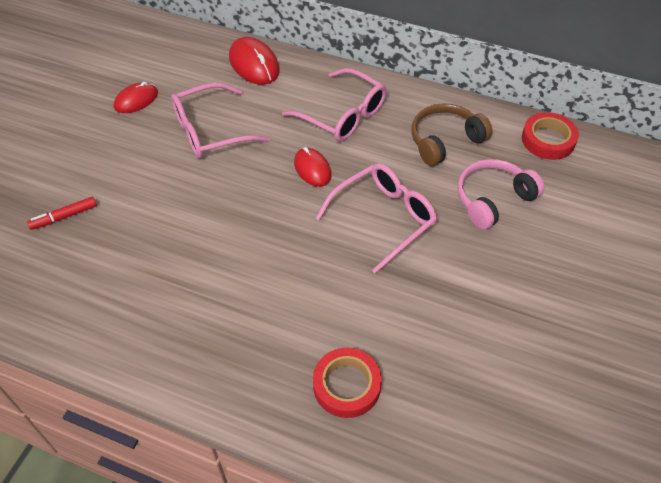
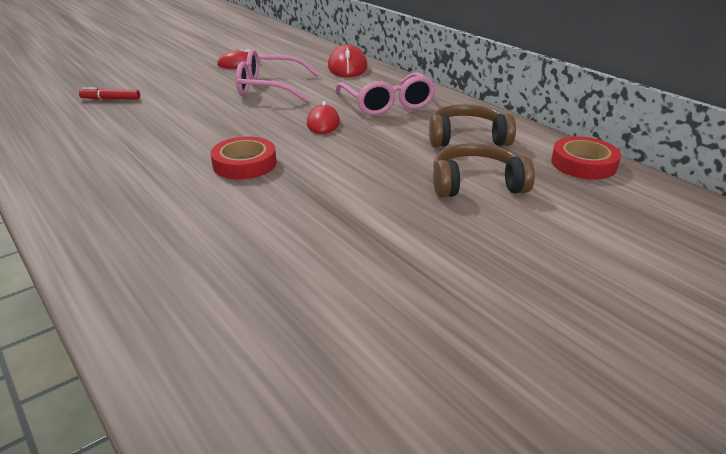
camera: 30 degrees right, 20 degrees down
(346, 385) = (172, 254): red tape -> red tape (244, 164)
(384, 218) = (349, 165): pink glasses -> none
(493, 199) = (476, 184): pink headphones -> brown headphones

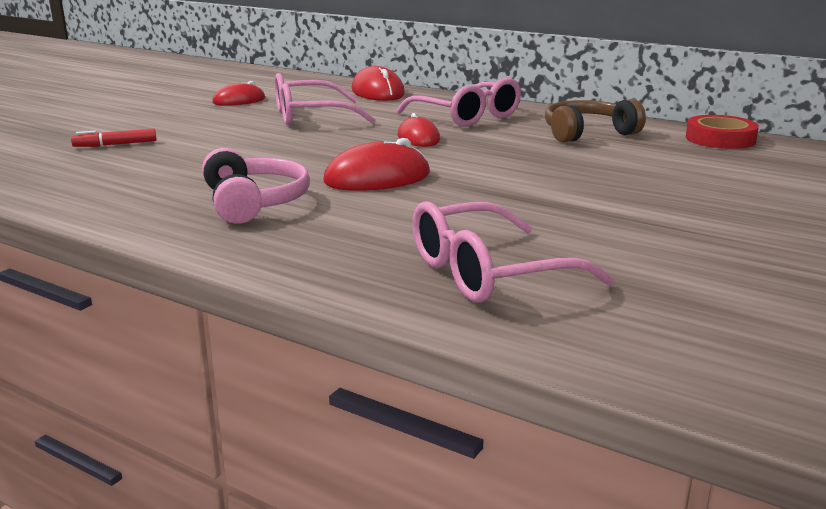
camera: 20 degrees left, 10 degrees down
(132, 175) = (254, 202): none -> pink headphones
(209, 292) = (488, 273): none -> pink glasses
(244, 164) = (377, 178): red tape -> red mouse
(476, 184) = (642, 164): brown headphones -> none

